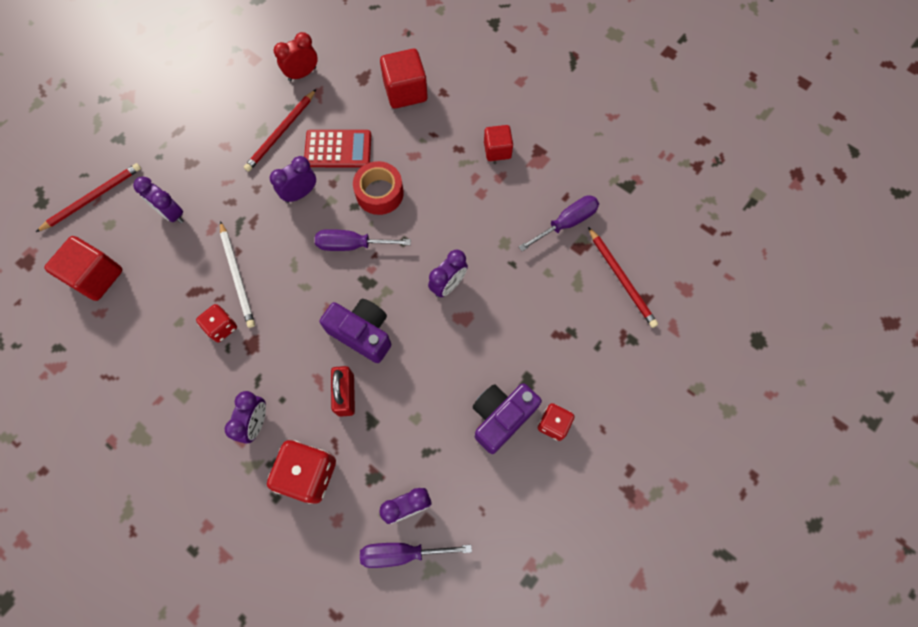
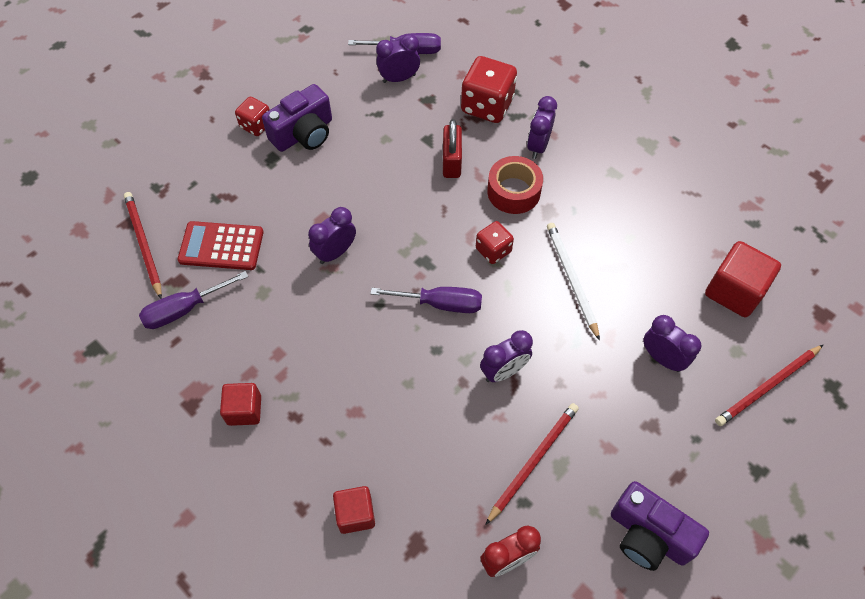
camera: 175 degrees left, 10 degrees down
(221, 327) = (582, 229): red dice -> red dice (493, 250)
(338, 149) = (455, 429): red calculator -> red calculator (221, 246)
(362, 333) = (433, 213): purple camera -> purple camera (648, 535)
(379, 193) = (404, 364): red tape -> red tape (513, 191)
(405, 91) = (355, 514): red cube -> red cube, size x0.64

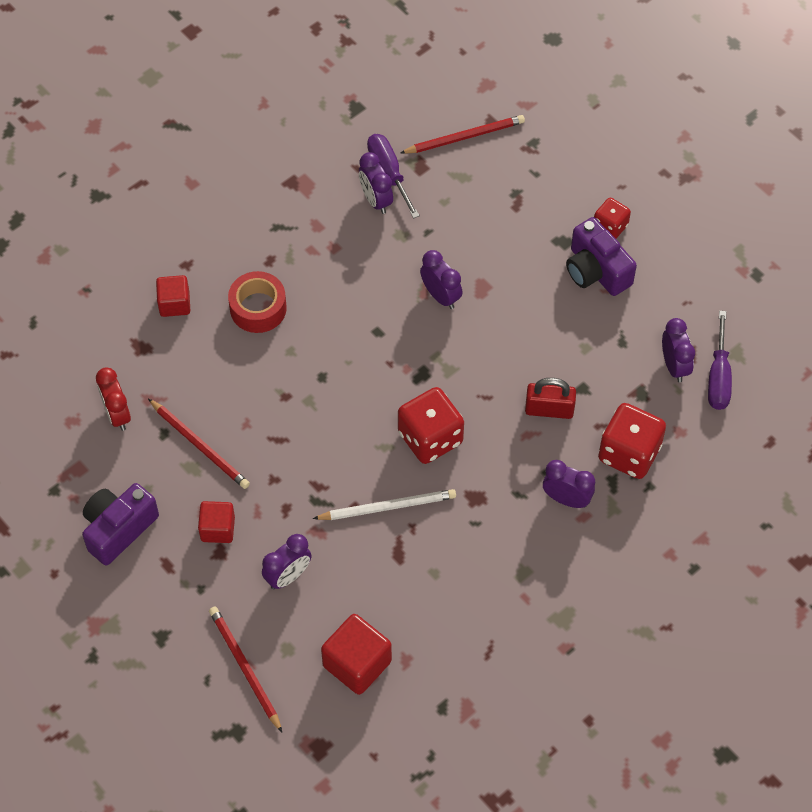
camera: 95 degrees right, 0 degrees up
(221, 246) = (457, 200): red calculator -> none
(244, 410) = (281, 222): red cube -> red cube (217, 529)
(440, 303) = (372, 384): purple screwdriver -> none
(493, 250) = (430, 438): red dice -> red dice, size x1.73
(503, 371) = (292, 432): purple clock -> purple clock (376, 200)
(513, 191) = (504, 466): red tape -> red tape (258, 308)

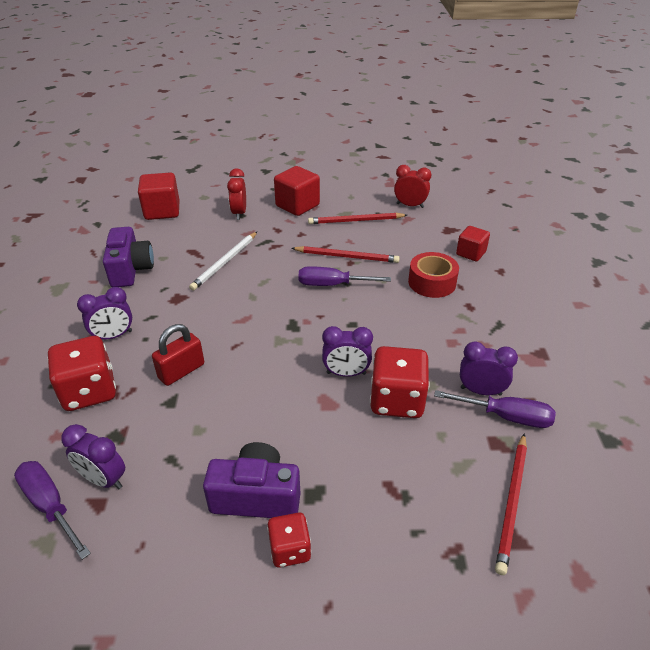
camera: 130 degrees right, 20 degrees down
(118, 529) = (339, 181): purple camera -> purple camera (131, 269)
(217, 529) = (297, 205): red cube -> red cube, size x1.56
(245, 668) = (215, 183): red pencil -> red pencil (347, 256)
(288, 576) = (239, 213): purple clock -> red clock
(336, 385) = (332, 285): none -> purple screwdriver
(430, 438) = (243, 302): red dice -> red dice (397, 400)

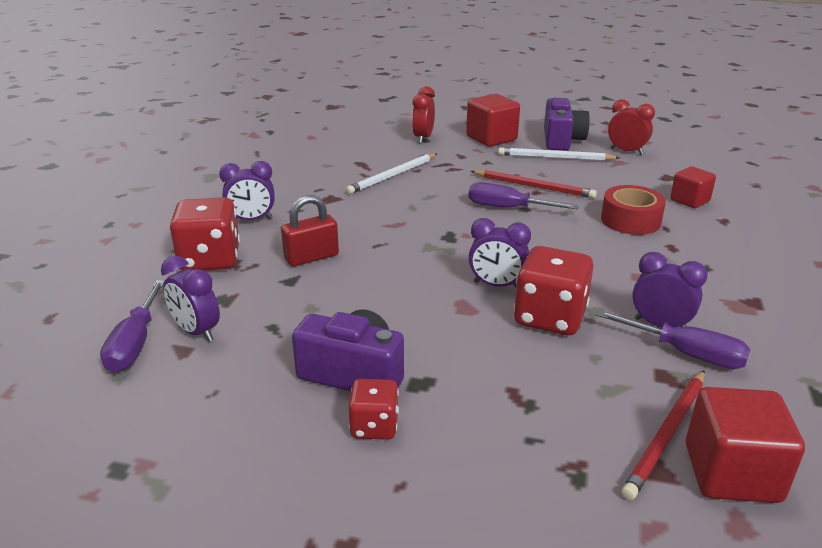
camera: 15 degrees right, 10 degrees down
(50, 506) = (135, 343): purple screwdriver -> purple screwdriver turned 150 degrees counterclockwise
(131, 269) = (290, 170): purple camera -> purple camera (561, 140)
(162, 211) = (341, 128): red cube -> red cube (731, 473)
(355, 221) = (555, 158): red pencil -> white pencil

